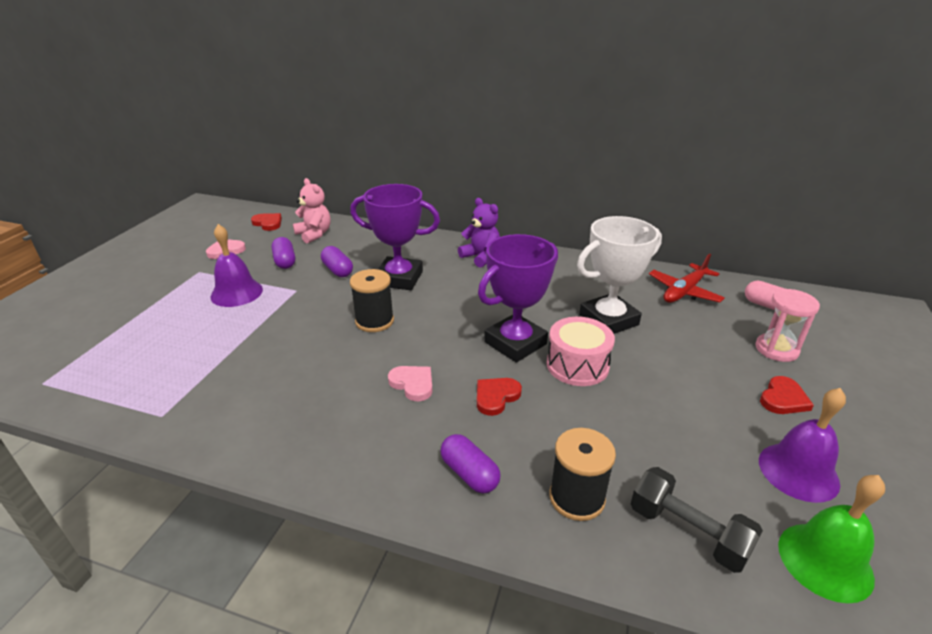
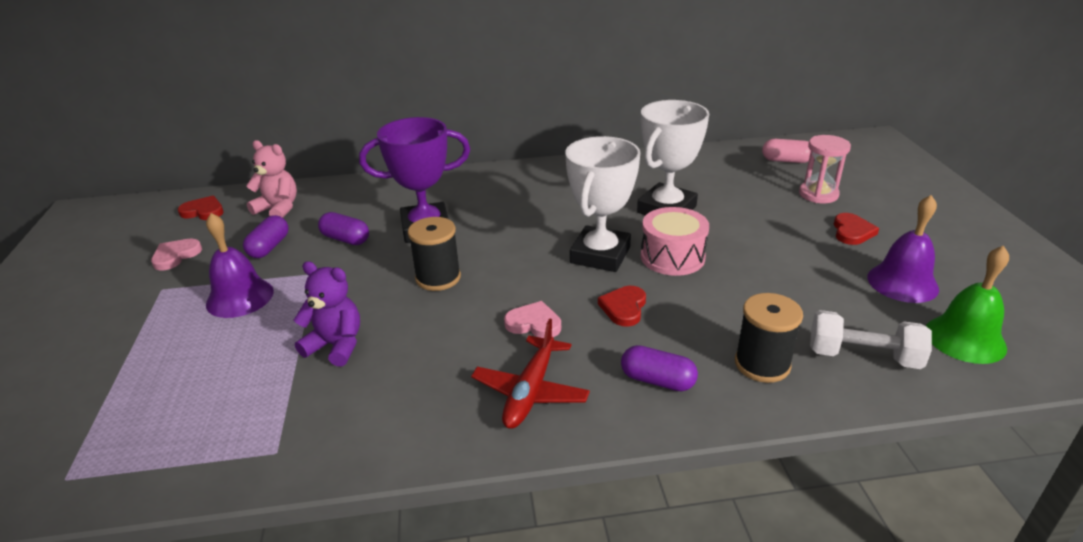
camera: 25 degrees left, 0 degrees up
(285, 261) = (269, 247): purple capsule -> purple capsule turned 60 degrees clockwise
(481, 257) = (495, 184): purple teddy bear -> purple teddy bear (336, 346)
(515, 343) = (600, 255): purple trophy -> white trophy
(684, 291) = (710, 166): red plane -> red plane (531, 391)
(687, 532) = (863, 356): black dumbbell -> white dumbbell

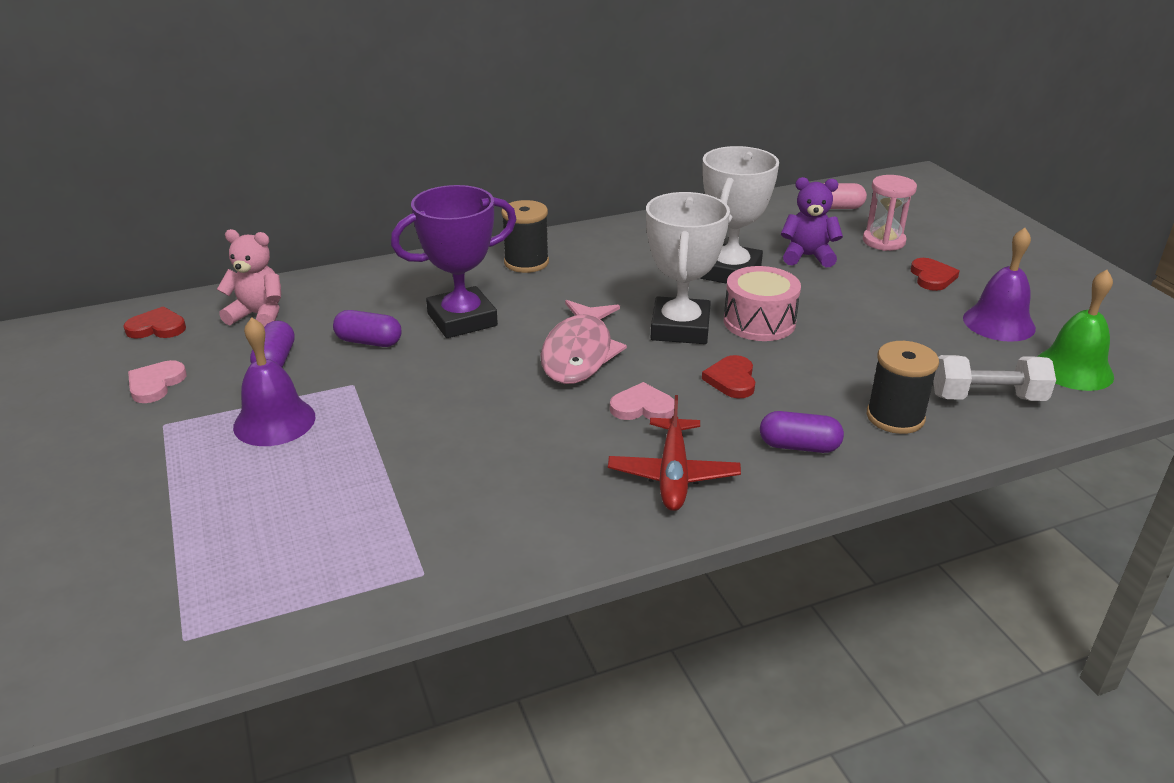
camera: 15 degrees left, 0 degrees up
(336, 346) = (428, 458): purple teddy bear -> purple teddy bear (807, 256)
(438, 278) = (507, 372): black spool -> black spool (526, 262)
(504, 268) = (579, 353): none -> pink fish

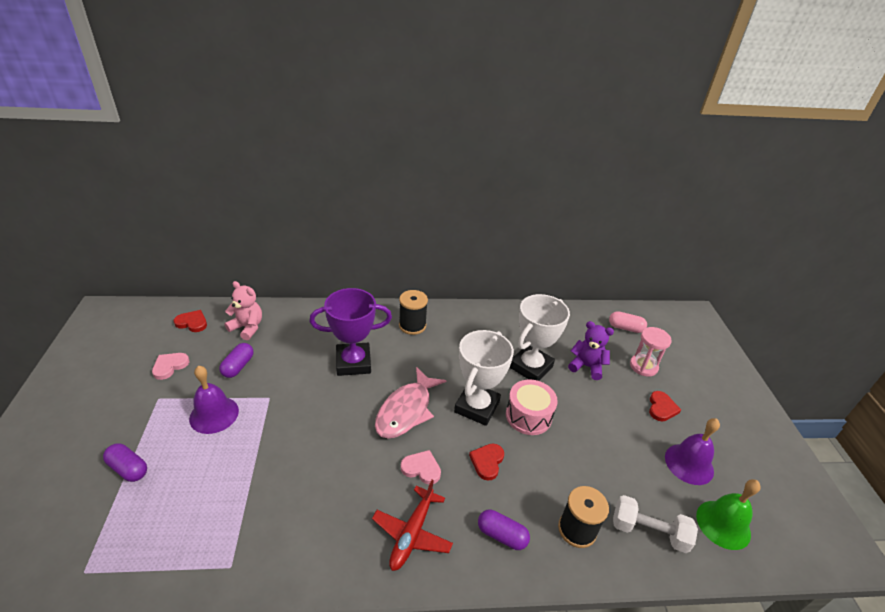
camera: 15 degrees right, 5 degrees up
(369, 342) = (294, 366): purple capsule -> purple capsule (128, 468)

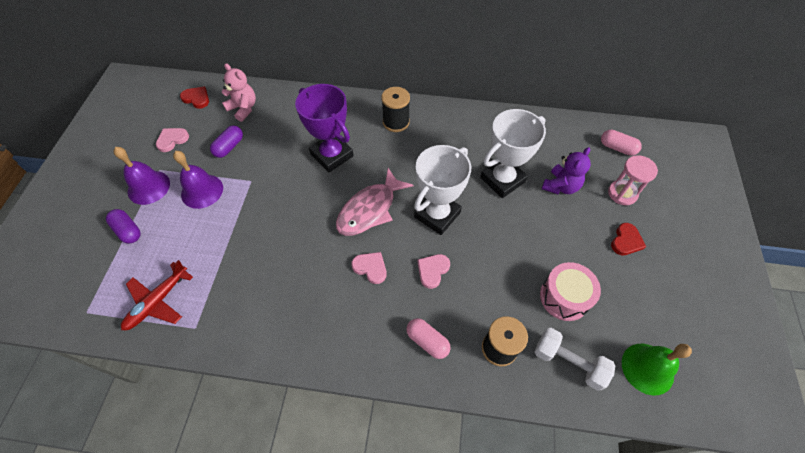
camera: 15 degrees right, 20 degrees up
(353, 363) = (332, 155): purple trophy -> purple trophy turned 45 degrees clockwise
(412, 533) = (348, 326): red plane -> red plane (158, 301)
(487, 462) = (432, 270): red heart -> pink heart
(502, 535) = (427, 341): purple capsule -> pink capsule
(528, 416) = (485, 231): pink drum -> pink drum (564, 297)
(586, 366) = (560, 186): purple teddy bear -> purple teddy bear turned 90 degrees clockwise
(689, 464) = (634, 303): purple bell -> purple bell (148, 187)

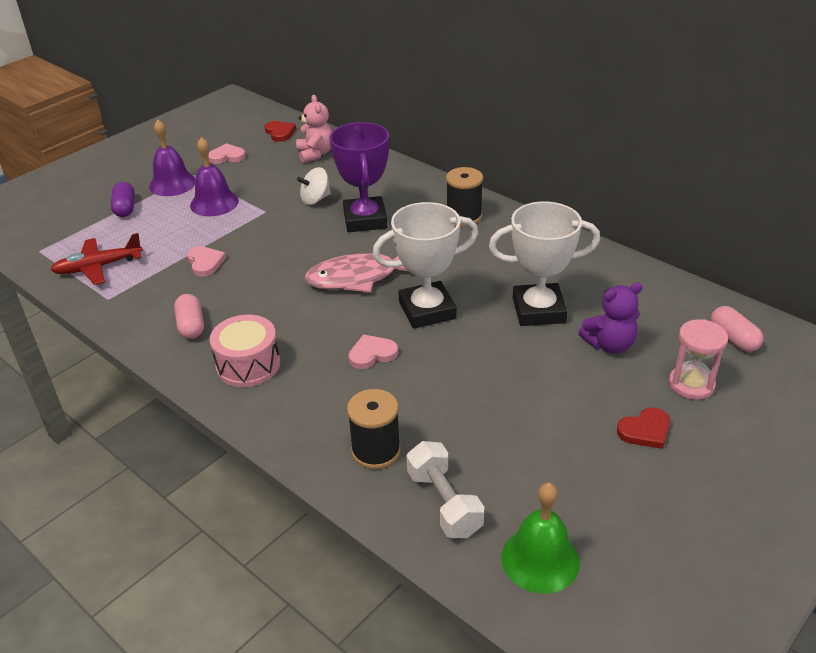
camera: 35 degrees right, 20 degrees down
(229, 147) = (272, 179): purple capsule -> none
(280, 152) = (315, 199): none -> white spinning top
(370, 268) = (310, 324): pink heart -> pink heart (205, 263)
(427, 341) = (305, 408): pink capsule -> pink capsule (191, 326)
(564, 297) = (502, 444): pink drum -> pink drum (248, 365)

